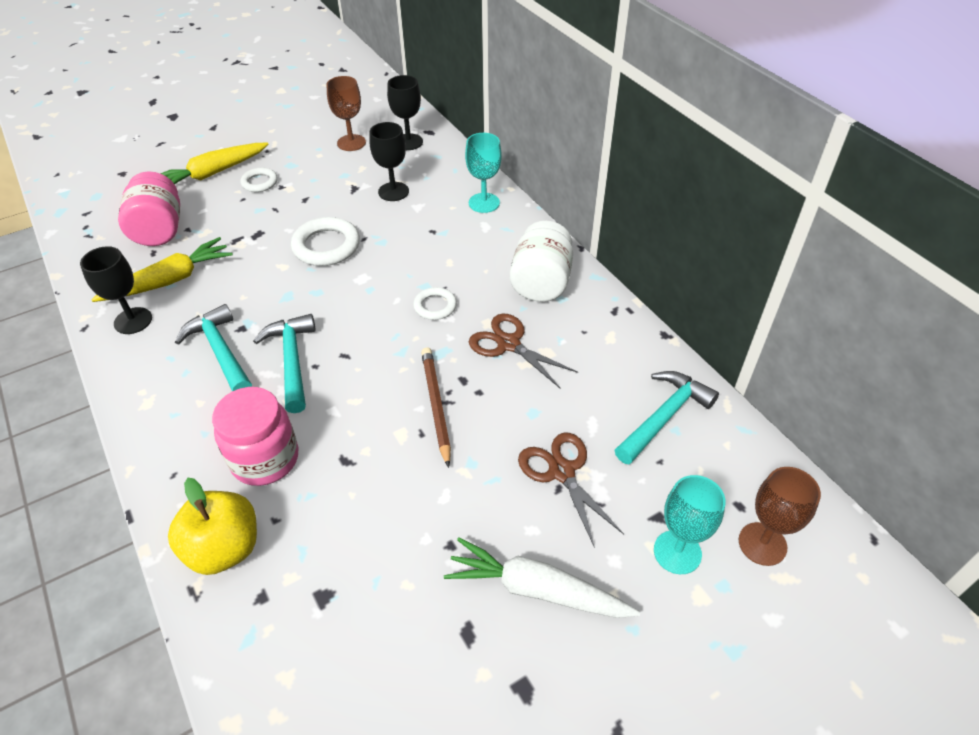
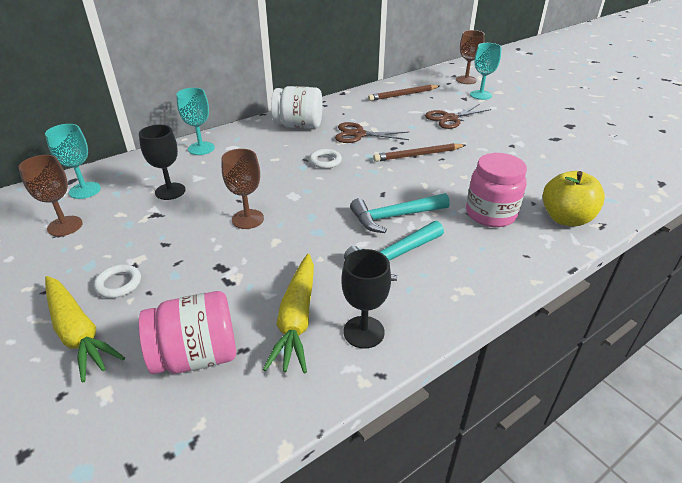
camera: 95 degrees left, 10 degrees down
(169, 281) = (297, 319): yellow carrot -> yellow carrot turned 135 degrees counterclockwise
(326, 246) = (247, 219): white ring -> brown goblet
(408, 142) = (85, 190): black goblet -> turquoise goblet
(508, 344) = (358, 134): brown scissors -> brown scissors turned 60 degrees clockwise
(537, 590) = (521, 123): white carrot -> none
(664, 417) = (403, 95): turquoise hammer -> brown pencil

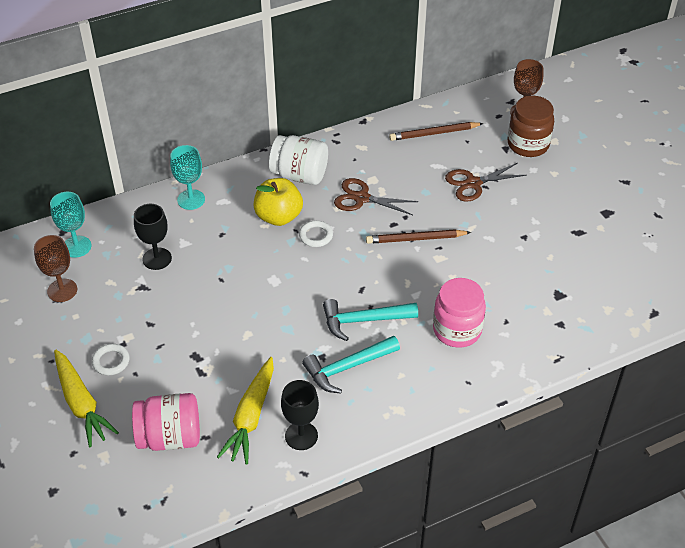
camera: 10 degrees right, 10 degrees up
(247, 219) = (226, 304): brown goblet -> none
(480, 95) = (528, 144): turquoise goblet -> brown jar
(566, 218) = (527, 345): yellow apple -> yellow apple (278, 216)

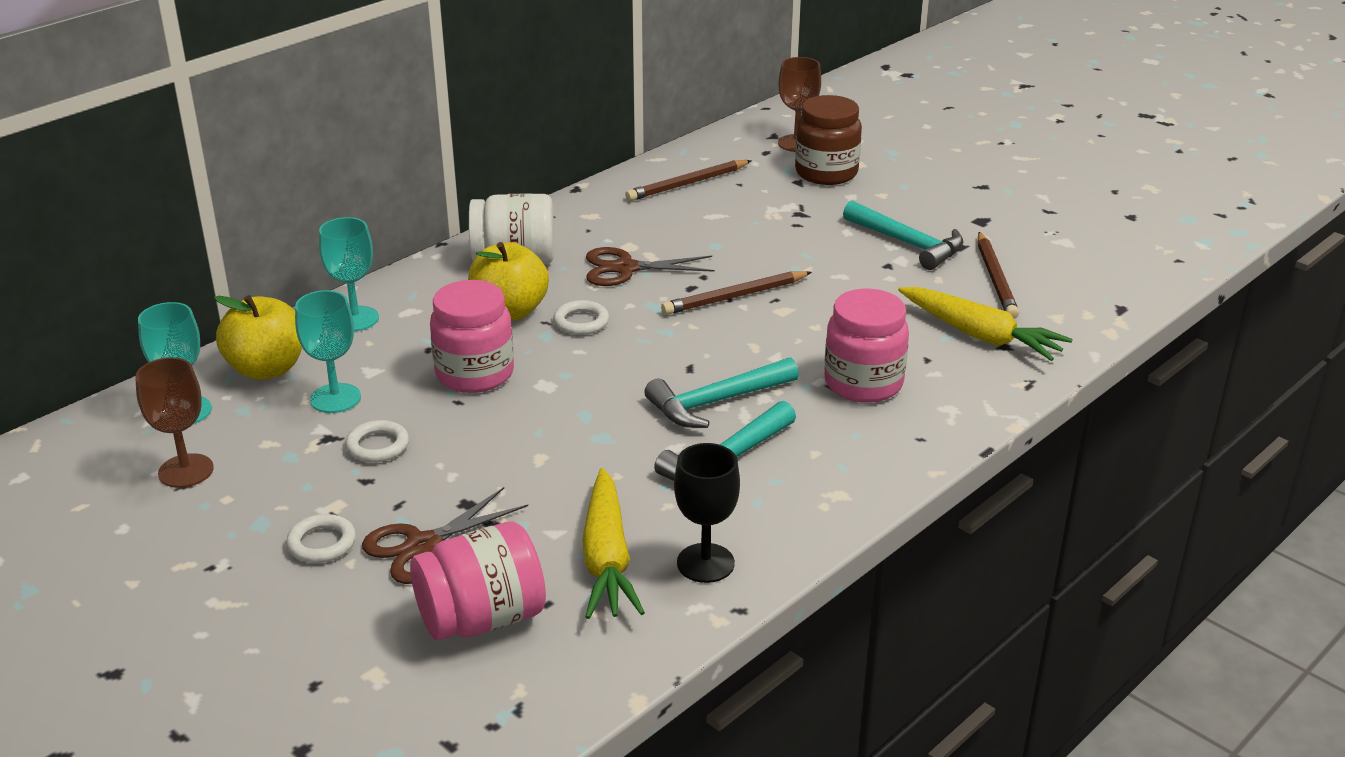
camera: 20 degrees left, 15 degrees down
(81, 403) = (295, 611): yellow carrot -> yellow carrot (980, 335)
(129, 226) = (267, 369): none -> yellow apple
(157, 259) = (335, 398): black goblet -> turquoise goblet
(165, 300) = (378, 446): none -> white ring
(239, 261) = (475, 374): none -> pink jar
(473, 183) = (778, 224): brown scissors -> brown scissors (423, 546)
(547, 221) = (907, 244): none -> turquoise hammer
(587, 266) = (996, 279): none -> brown pencil

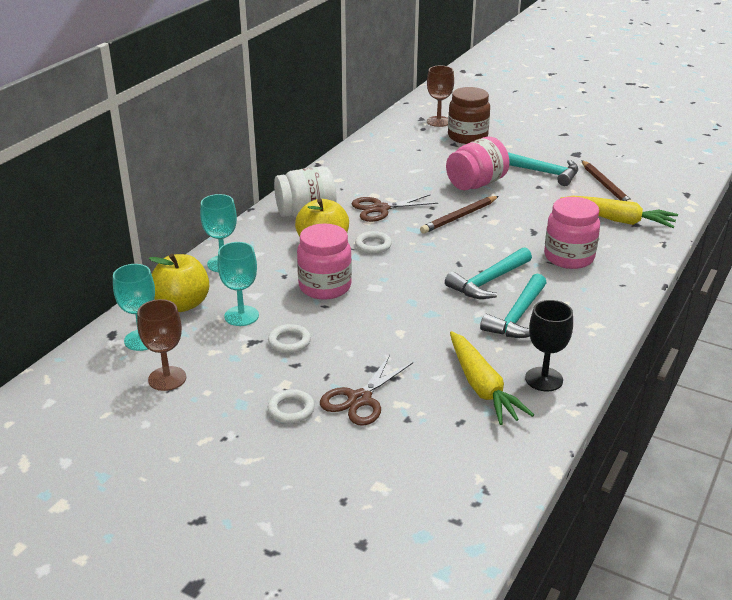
camera: 15 degrees left, 0 degrees up
(482, 618) = (427, 438): pink jar -> pink jar (476, 184)
(687, 184) = (386, 153): brown pencil -> none

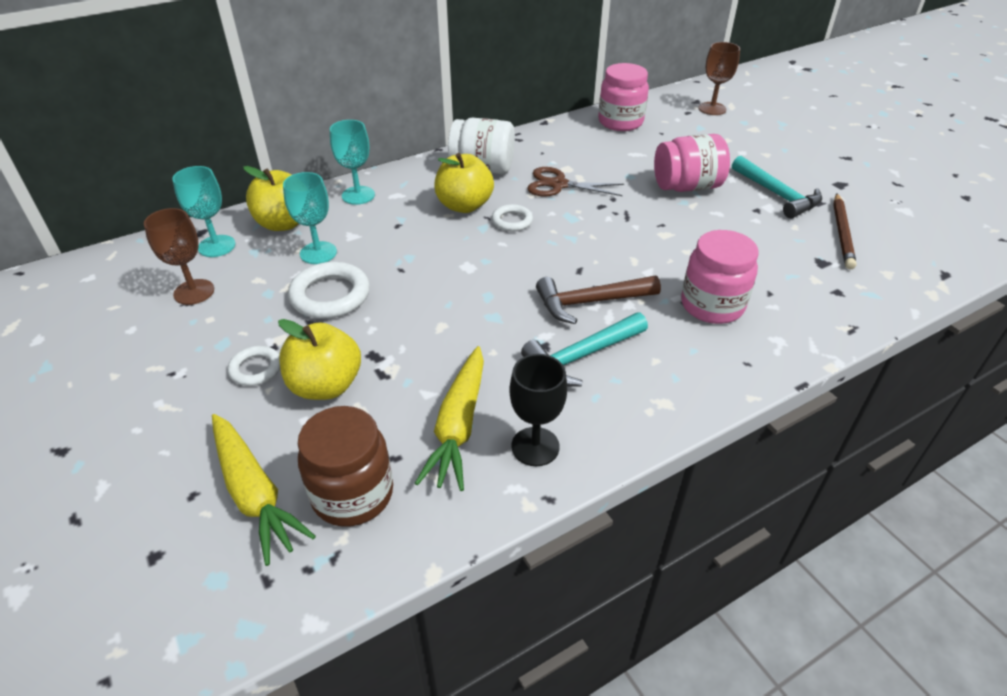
camera: 30 degrees right, 10 degrees up
(289, 341) = (330, 295): white ring -> white ring, size x1.71
(325, 287) = (421, 250): pink jar -> pink jar (620, 122)
(359, 399) = (326, 385): brown scissors -> yellow apple
(459, 217) = (631, 218): brown pencil -> none
(467, 137) = (728, 133): brown jar -> brown jar (352, 494)
(488, 281) = (590, 302): turquoise hammer -> brown hammer
(618, 220) = (819, 279): yellow carrot -> yellow carrot (254, 493)

